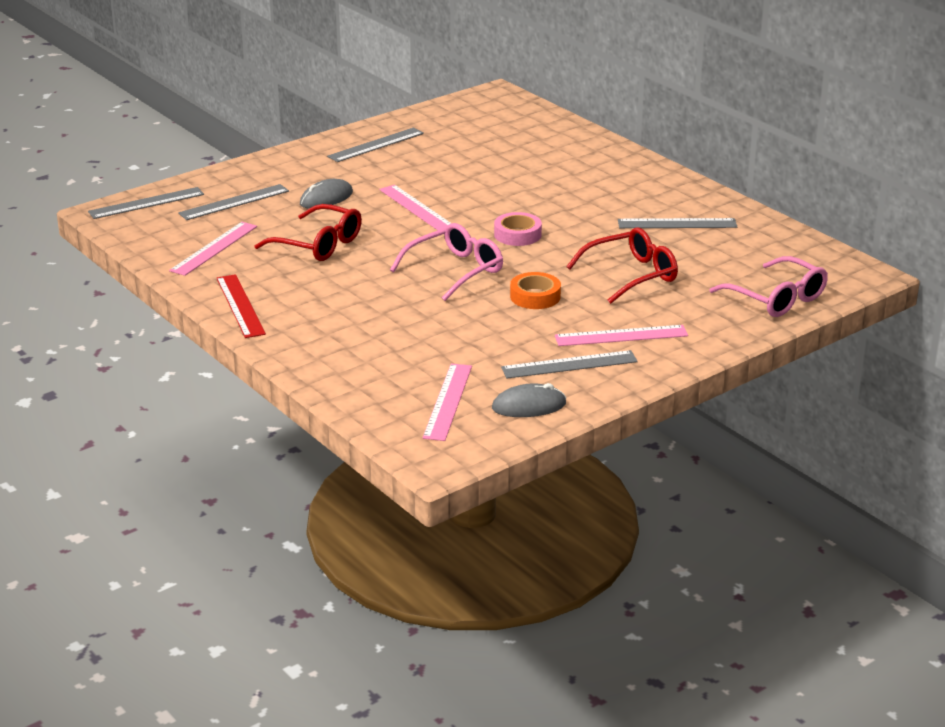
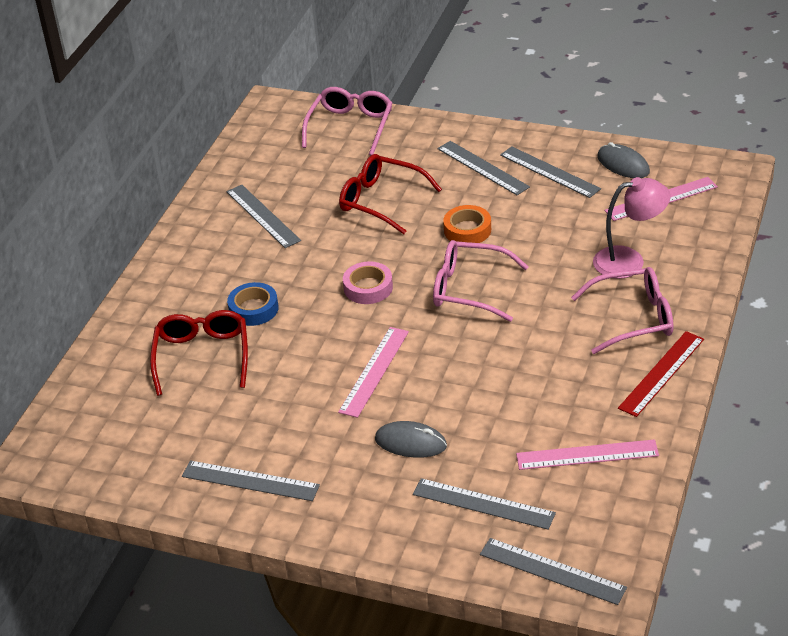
camera: 120 degrees left, 10 degrees up
(315, 320) = (634, 318): none -> pink glasses
(319, 244) = (508, 392): red glasses -> red glasses (202, 356)
(386, 348) = (629, 261): none -> pink lamp
(554, 189) = (253, 309): none -> blue tape
(621, 336) = (483, 168): pink ruler -> grey ruler

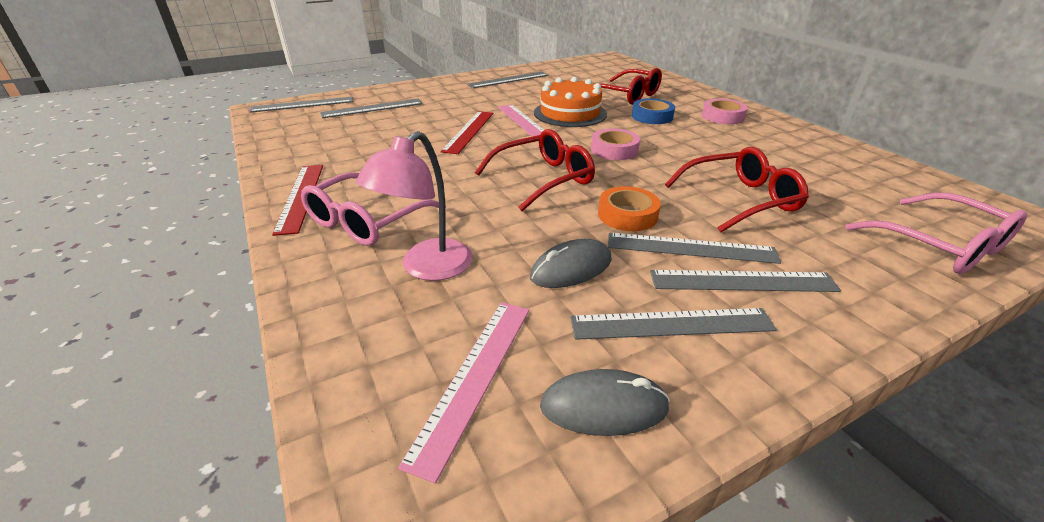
camera: 130 degrees right, 5 degrees down
(200, 272) = (722, 116): none -> pink tape
(263, 216) = (777, 152): grey ruler -> grey ruler (691, 248)
(310, 360) = (570, 113): none -> orange cake
(410, 443) = (450, 110): grey mouse -> grey mouse (571, 268)
(441, 388) = (469, 131): none -> red ruler
(469, 289) = (544, 179): pink glasses -> red glasses
(587, 455) = (325, 141): pink ruler -> none

